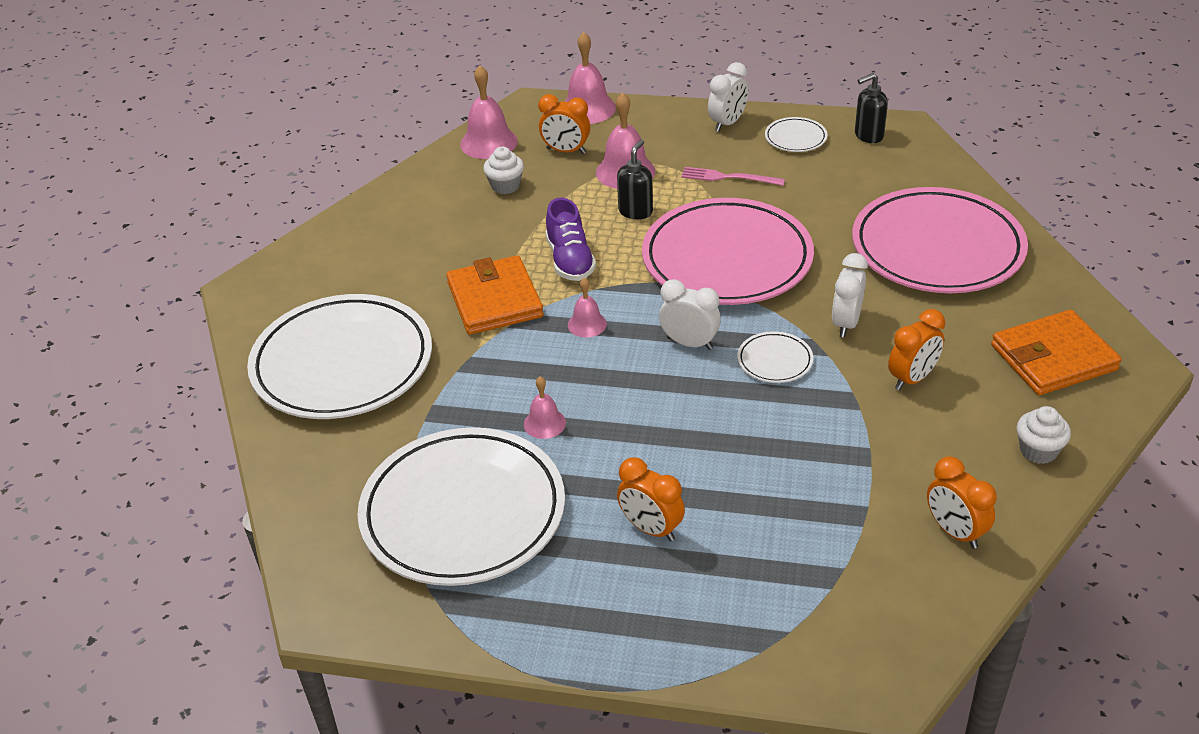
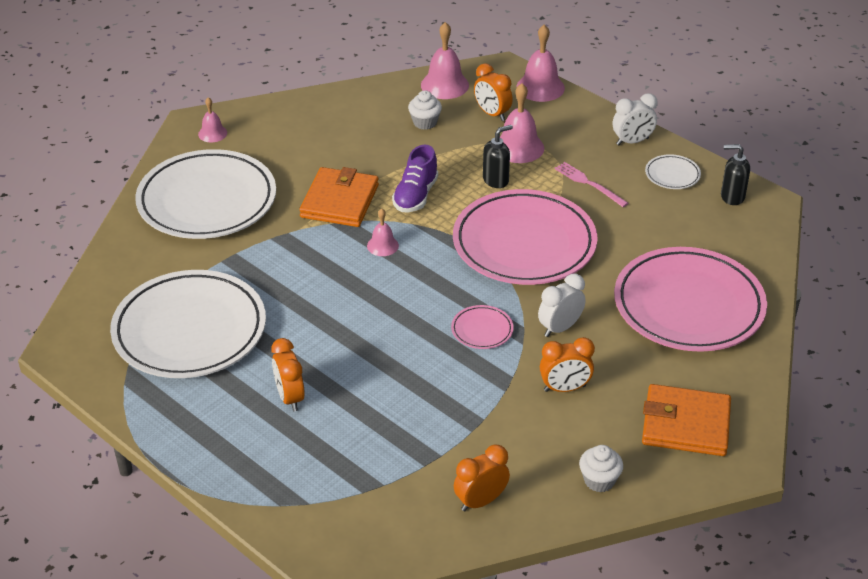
camera: 30 degrees right, 0 degrees up
(544, 423) = (291, 298): pink bell -> pink bell (212, 133)
(689, 343) = (437, 290): white clock -> none
(775, 361) = (482, 330): white plate -> pink plate
(955, 532) = (480, 501): orange clock -> orange clock turned 60 degrees clockwise

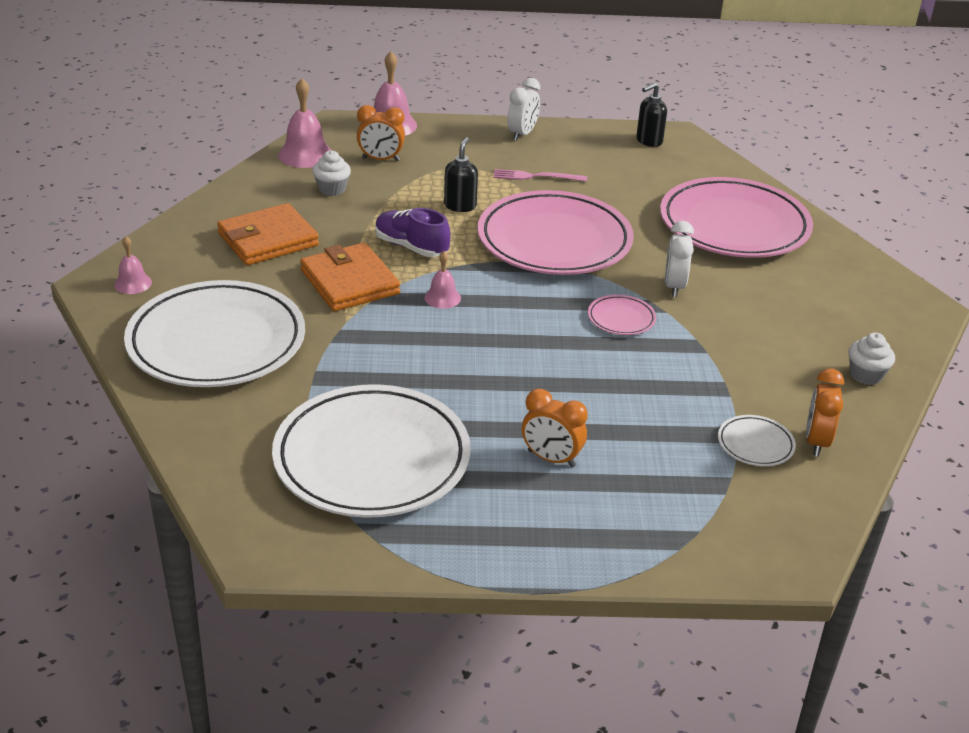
camera: 45 degrees left, 5 degrees down
(415, 196) = (411, 247): purple shoe -> purple shoe turned 150 degrees clockwise
(518, 147) = (441, 174): pink bell -> none
(564, 388) = (744, 326): orange clock -> none
(672, 175) = (586, 144): white plate -> white plate (755, 444)
(685, 424) = (856, 304): orange wallet -> orange wallet (268, 239)

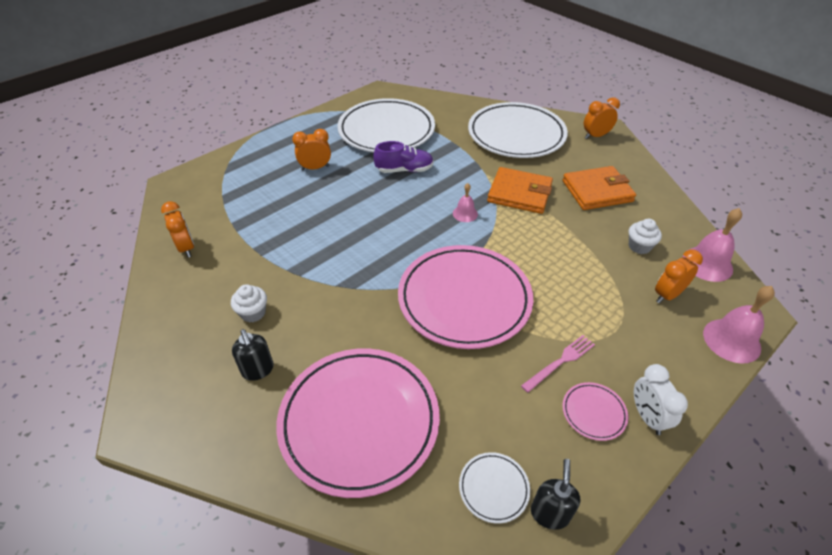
camera: 140 degrees right, 10 degrees up
(133, 283) = (595, 136): pink bell -> orange clock
(268, 239) = (597, 191): orange wallet -> orange wallet turned 60 degrees clockwise
(411, 247) = (529, 235): purple shoe -> purple shoe (404, 170)
(460, 206) = (557, 288): black soap dispenser -> black soap dispenser (258, 370)
(621, 318) = (357, 262): pink plate -> pink plate (593, 412)
(674, 286) = (349, 312): white clock -> none
(755, 444) = (221, 227): white plate -> white plate (493, 488)
(866, 375) = (172, 316): white cupcake -> white cupcake (253, 313)

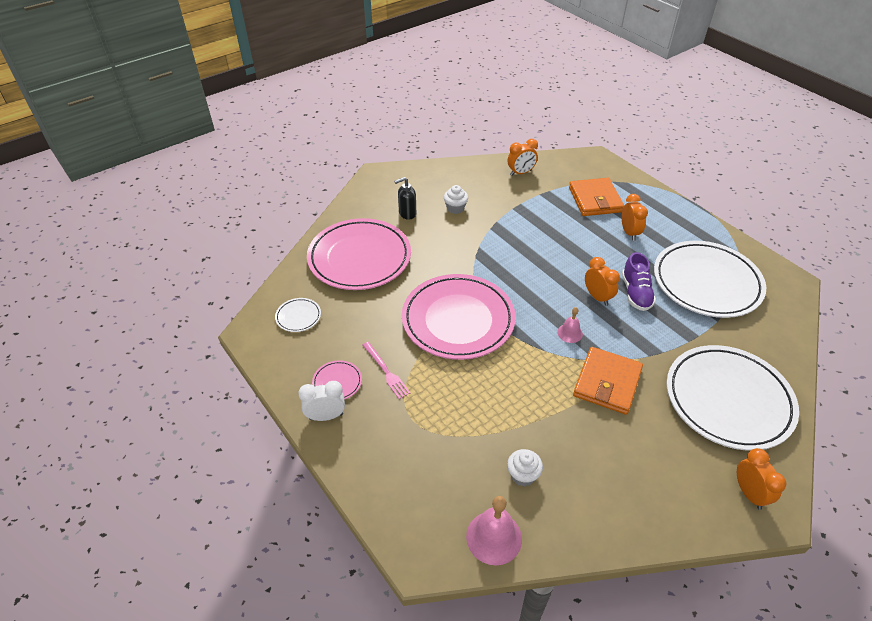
camera: 95 degrees right, 0 degrees up
(549, 513) = (274, 341): black soap dispenser -> none
(597, 191) = (620, 460): orange wallet -> orange wallet (595, 200)
(667, 295) = (450, 478): orange clock -> orange clock (597, 297)
(731, 340) = (387, 514): pink bell -> none

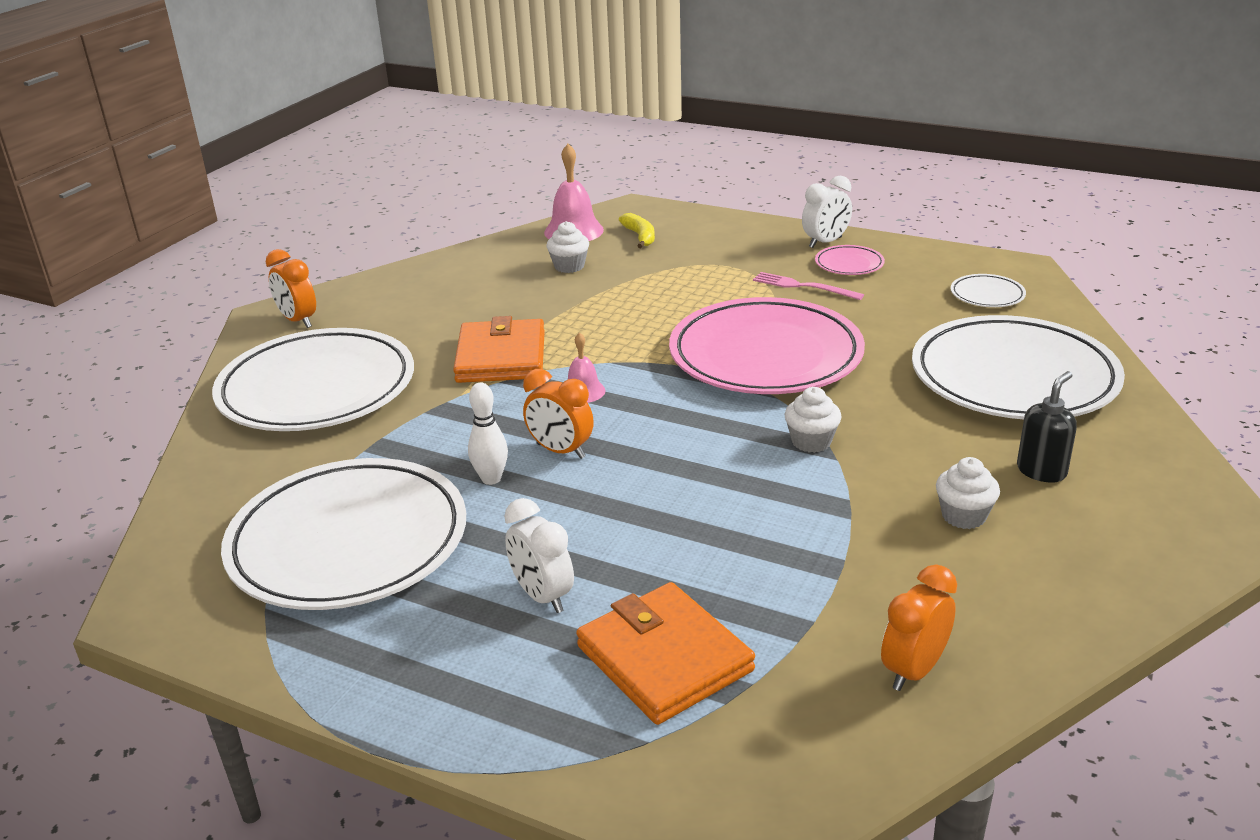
camera: 155 degrees right, 15 degrees down
(359, 258) = (1013, 377): pink plate -> white plate
(446, 496) = (640, 236): none -> yellow banana
(481, 259) = (811, 442): none -> white cupcake
(629, 233) = (542, 596): orange clock -> white clock
(635, 293) = (491, 479): purple shoe -> white bowling pin

